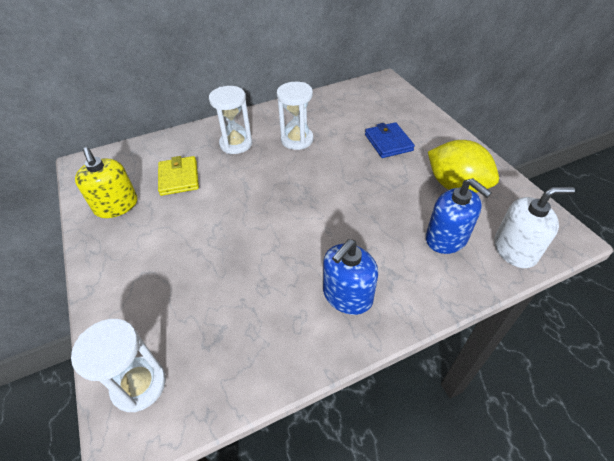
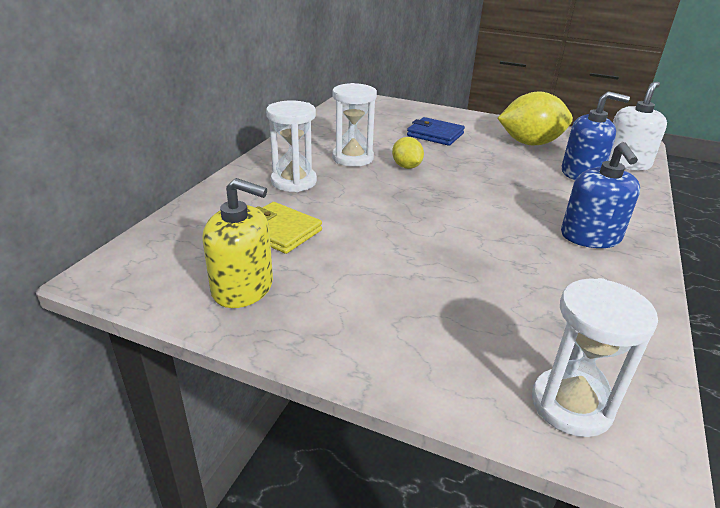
camera: 45 degrees left, 15 degrees down
(320, 164) = (406, 167): none -> yellow lemon

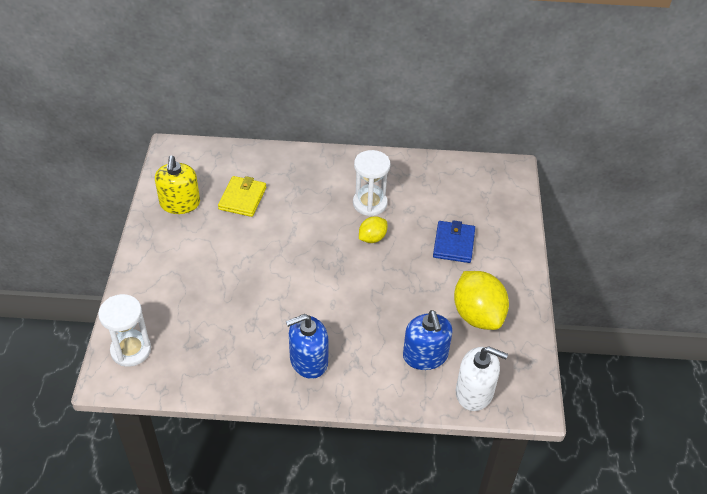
camera: 70 degrees right, 15 degrees up
(294, 181) = (311, 184): white hourglass -> none

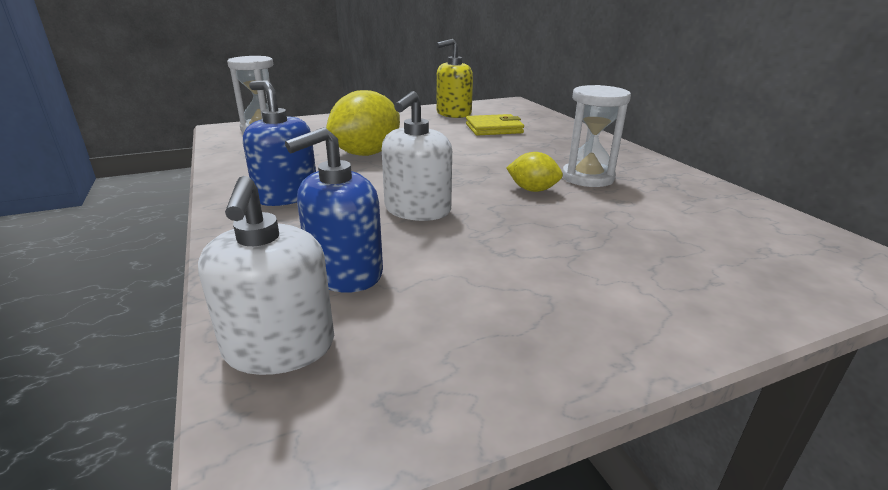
camera: 65 degrees right, 20 degrees down
(369, 302) = (417, 210): none -> white soap dispenser
(453, 244) = (613, 246): blue wallet -> none
(477, 315) = (484, 306): yellow lemon -> yellow lemon (367, 154)

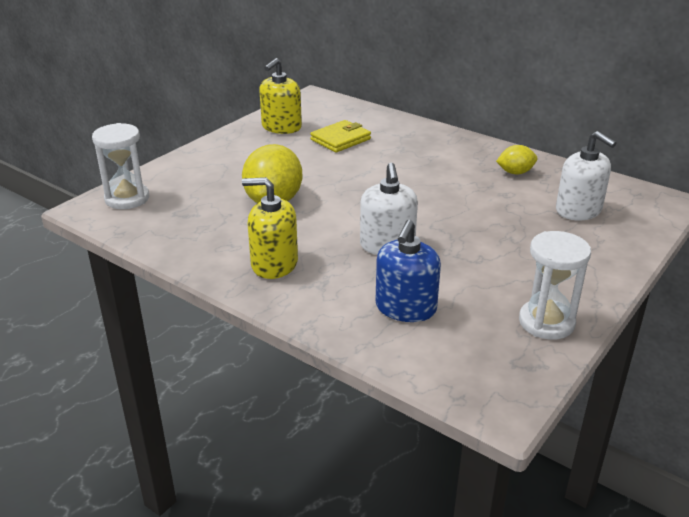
camera: 30 degrees left, 5 degrees up
(279, 347) = (434, 362): white soap dispenser -> white soap dispenser (578, 210)
(286, 195) = (274, 264): blue soap dispenser -> yellow soap dispenser
(532, 190) = (442, 201): yellow lemon -> yellow lemon (515, 172)
(587, 178) = (465, 177): white hourglass -> white hourglass (546, 322)

